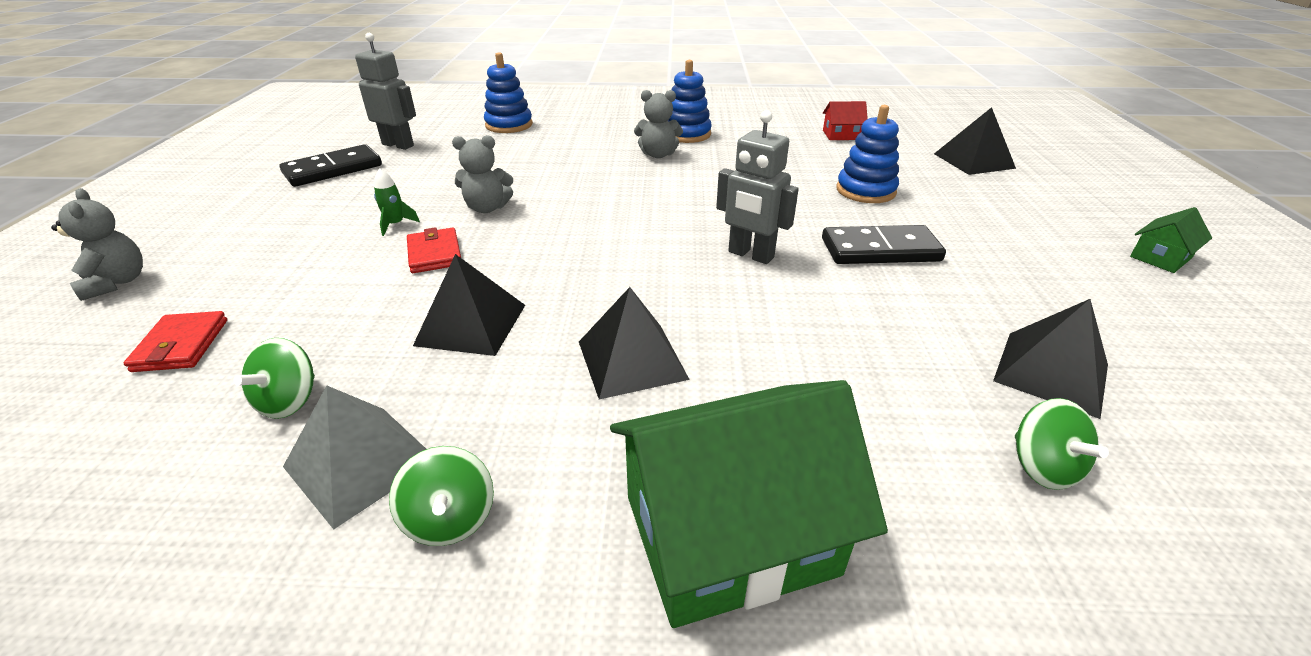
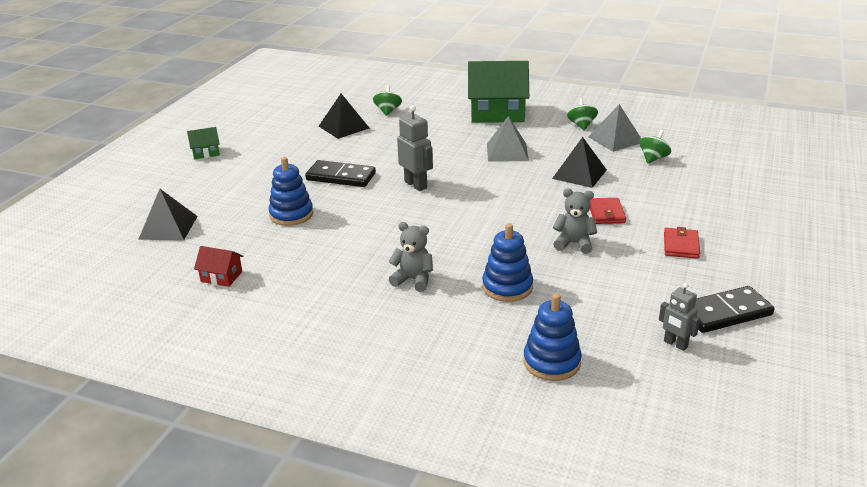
camera: 160 degrees left, 5 degrees down
(117, 282) = (800, 224): grey teddy bear -> none
(181, 345) = (722, 185): red wallet -> red wallet (681, 245)
(395, 224) = (640, 239): green rocket -> none
(398, 145) = (675, 344): grey robot -> grey robot, size x0.65
(632, 360) = (507, 152): black pyramid -> grey pyramid
(686, 134) = (364, 306): blue stacking toy -> blue stacking toy (507, 287)

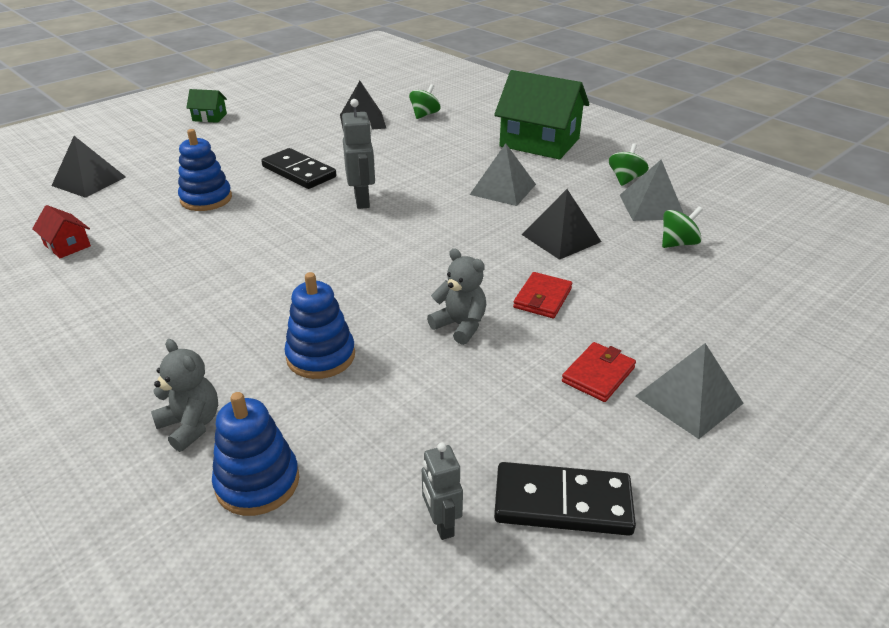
camera: 25 degrees right, 5 degrees up
(413, 280) = (233, 311): grey teddy bear -> grey teddy bear (191, 425)
(740, 243) = (689, 399): none -> grey pyramid

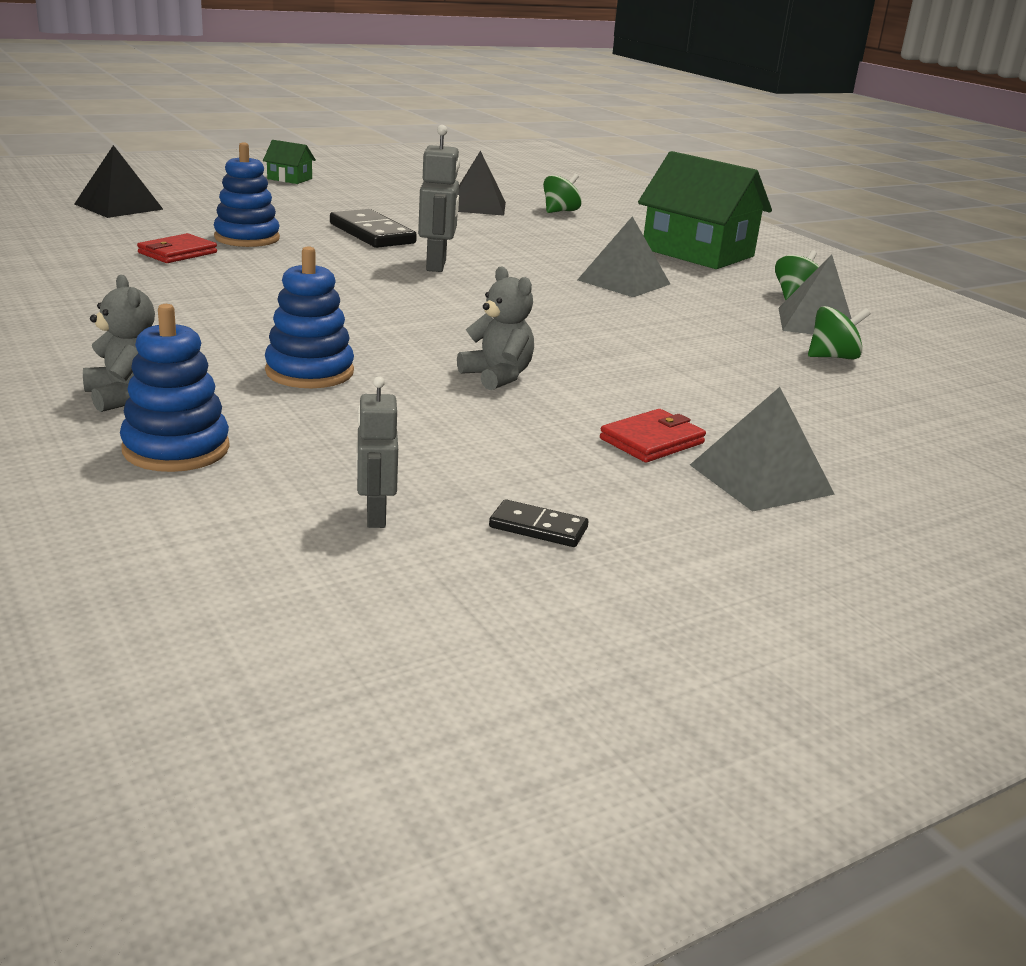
camera: 10 degrees right, 10 degrees down
(67, 245) = (65, 249): red house -> none
(542, 298) = (618, 372): red wallet -> red wallet (177, 253)
(561, 238) = (675, 330): black pyramid -> none
(562, 502) = (538, 527): black domino -> black domino, size x0.52

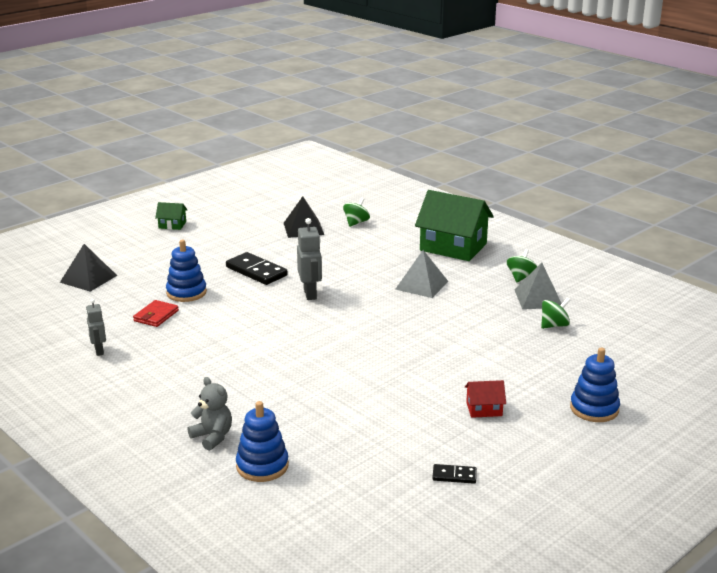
camera: 10 degrees left, 0 degrees up
(309, 372) = (292, 398): blue stacking toy -> blue stacking toy (594, 409)
(375, 516) = (379, 486): grey robot -> grey robot (98, 351)
(497, 376) = (389, 380): grey teddy bear -> none
(652, 441) = (484, 409): red wallet -> red house
(761, 479) = (543, 423): grey pyramid -> none

